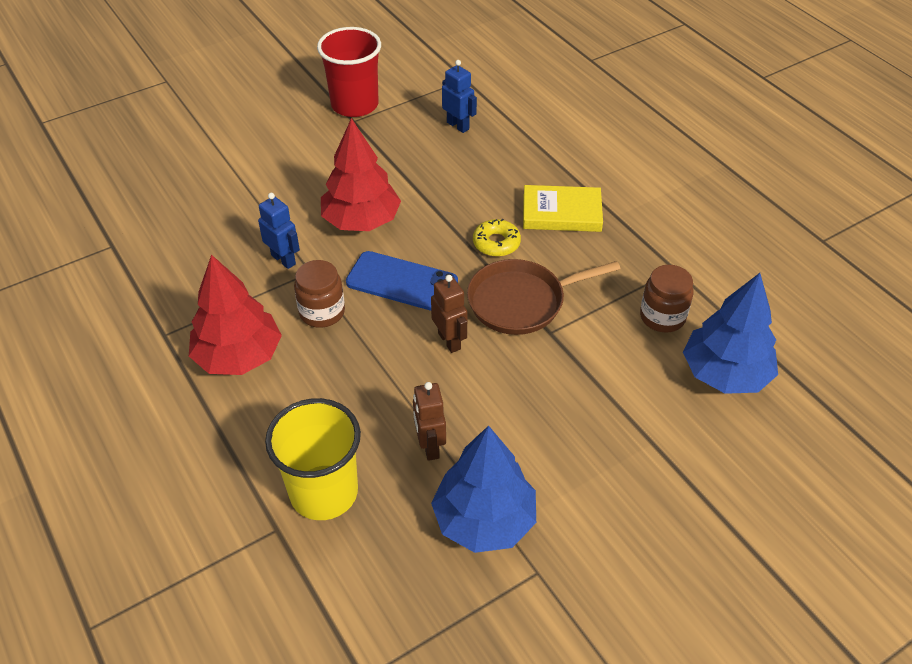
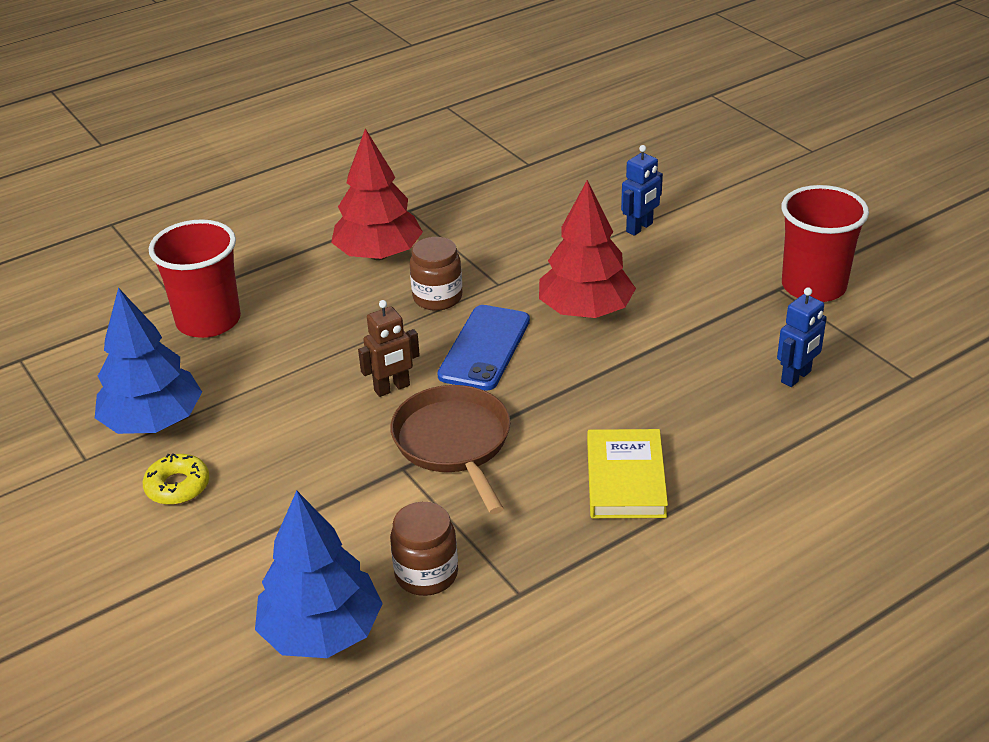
camera: 90 degrees right, 10 degrees down
(283, 259) = (516, 265): blue robot -> blue robot (639, 228)
(324, 492) = (208, 321): yellow cup -> red cup
(429, 446) = (249, 382): brown robot -> none
(496, 243) = (557, 419): yellow donut -> yellow donut (177, 486)

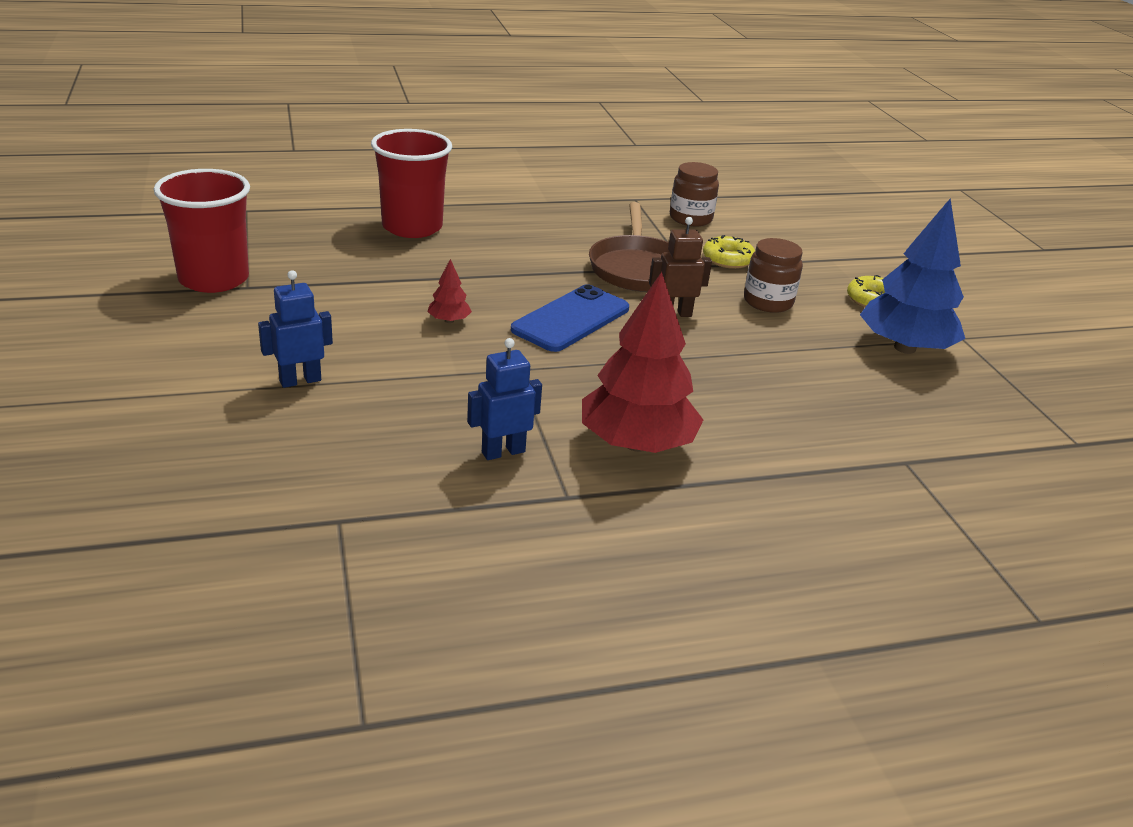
camera: 165 degrees left, 5 degrees down
(208, 321) = (860, 424): red cup -> red cup (412, 227)
(322, 632) = (766, 215): blue tree -> none
(356, 499) = (728, 259): none -> yellow donut
(437, 297) = (591, 375): brown jar -> brown jar (768, 302)
(585, 311) = (449, 320): red tree -> red tree, size x0.42
(625, 479) = (524, 221): yellow book -> none
(796, 377) = (329, 233): blue robot -> blue robot (503, 452)

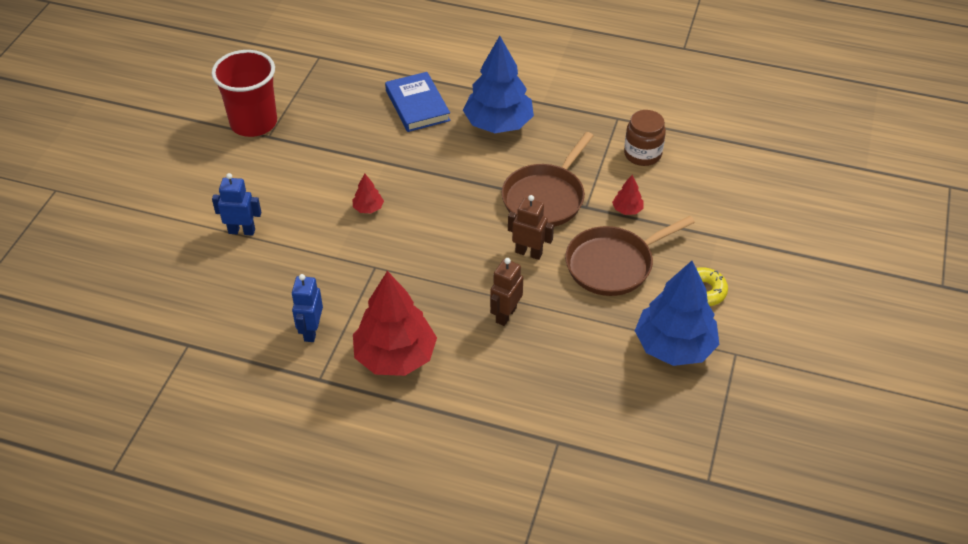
camera: 35 degrees right, 15 degrees up
(412, 227) = (417, 105): red cup -> blue book
(503, 452) = (311, 331): blue robot -> blue robot turned 90 degrees counterclockwise
(520, 224) = (498, 124): none -> blue tree
(571, 319) = (450, 233): blue phone -> none
(714, 370) = (505, 315): none -> brown robot
(728, 259) = (627, 210): yellow donut -> red tree
(768, 302) = (613, 264): brown jar -> brown pan

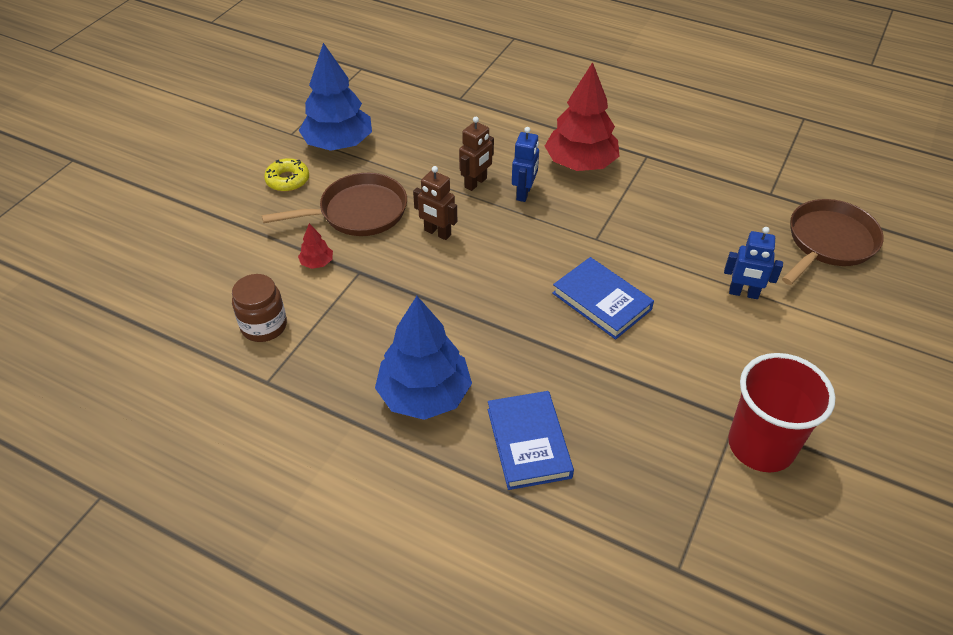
camera: 170 degrees left, 0 degrees up
(311, 331) = (657, 191): blue robot -> blue robot (524, 193)
(368, 208) = (601, 301): red tree -> blue book
(545, 197) = (399, 287): brown pan -> brown pan (829, 242)

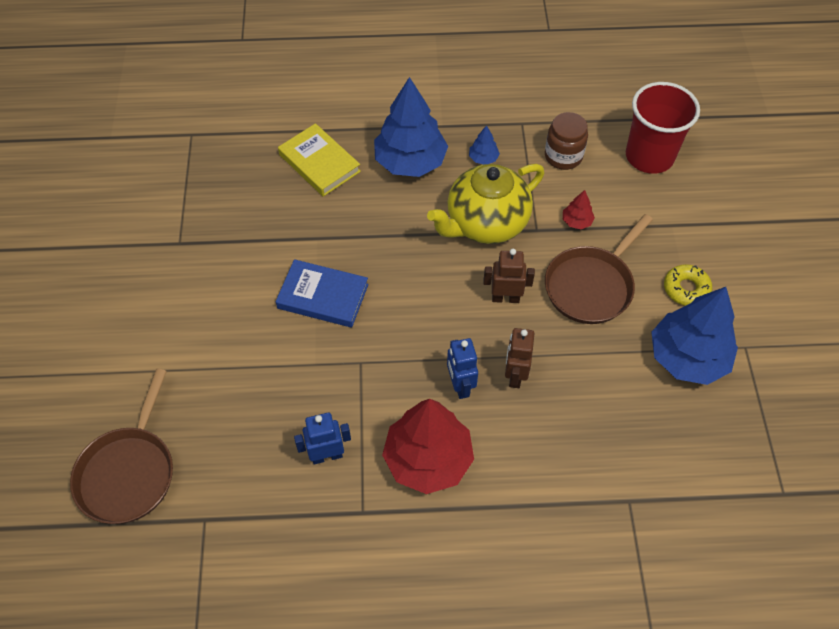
camera: 150 degrees right, 10 degrees up
(344, 362) = (483, 158): none -> blue tree
(401, 297) = (485, 223): none -> yellow teapot
(529, 443) = (319, 163): blue book -> yellow book
(743, 293) = (201, 364): blue robot -> blue robot (327, 455)
(761, 445) = (156, 231): red cup -> red cup (649, 156)

